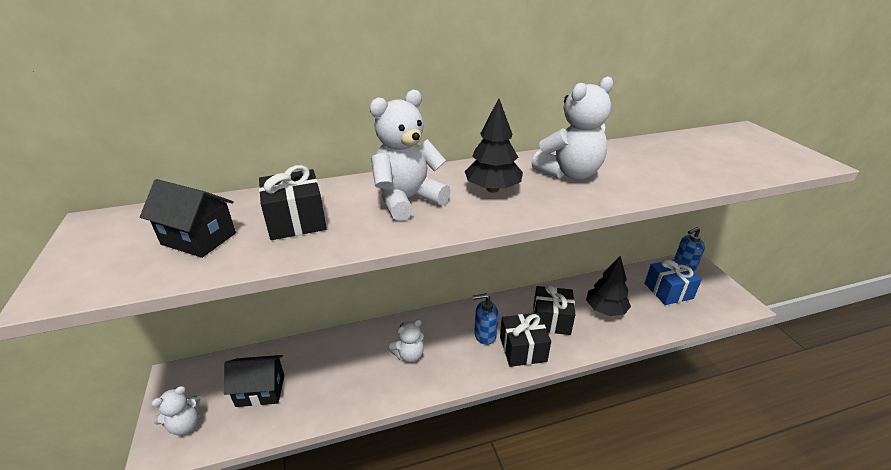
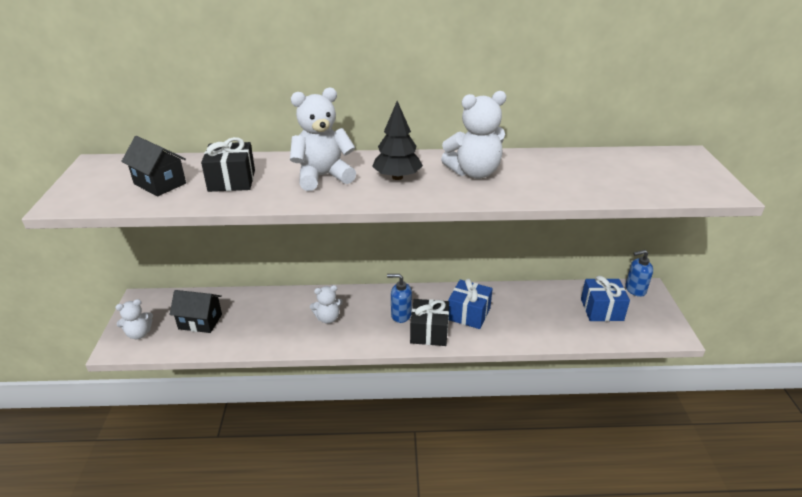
camera: 15 degrees right, 0 degrees up
(551, 320) = (468, 314): black gift -> blue gift
(605, 310) = (526, 314): black tree -> none

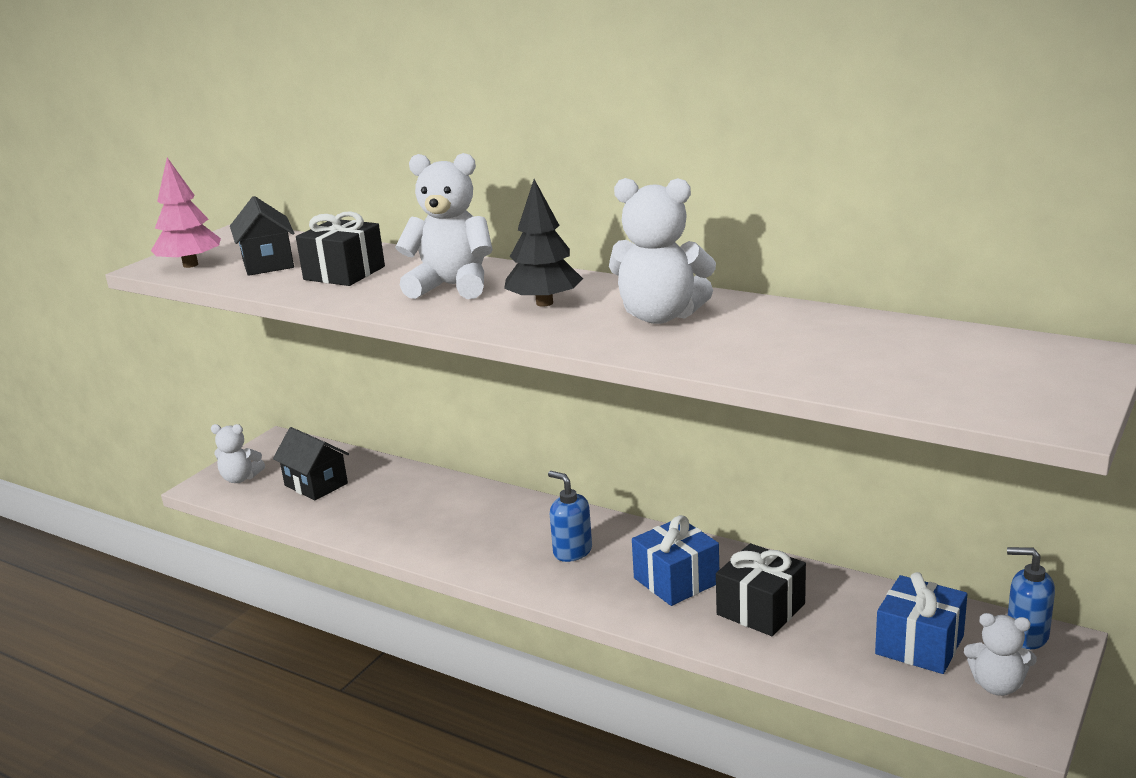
camera: 35 degrees right, 10 degrees down
(93, 196) = (190, 265): none -> pink tree
(328, 318) = (469, 526): white teddy bear -> white teddy bear (997, 685)
(429, 332) = (589, 586): black gift -> black gift (760, 609)

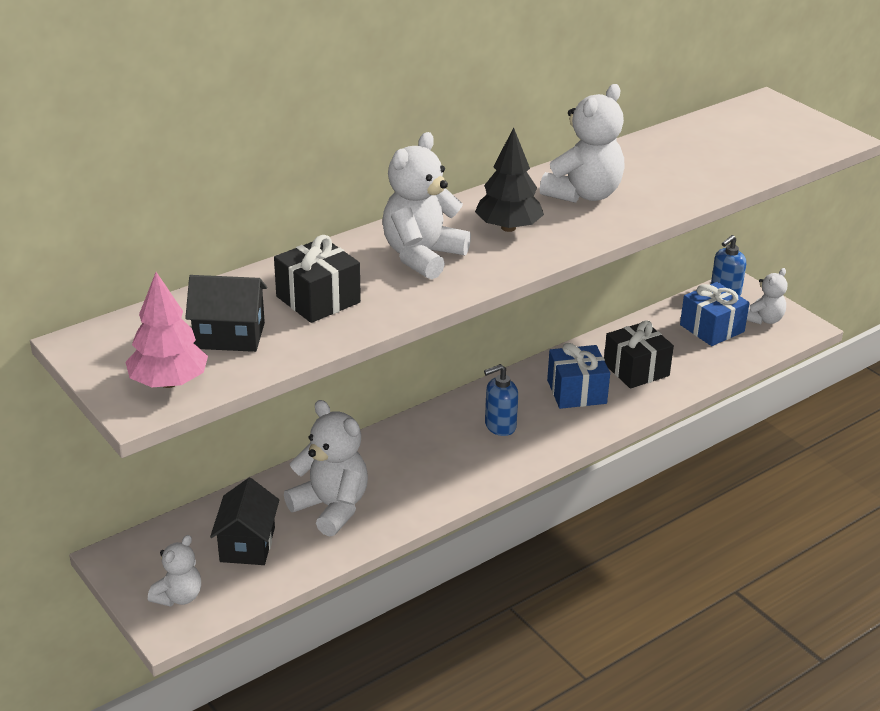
camera: 70 degrees left, 10 degrees up
(316, 484) = (247, 544): black house -> black house turned 60 degrees counterclockwise
(385, 504) = (331, 507): none -> white teddy bear

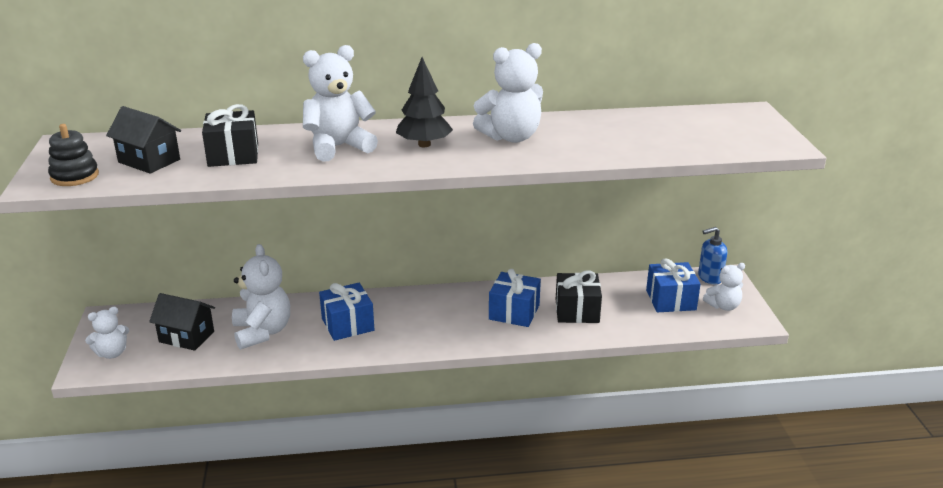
camera: 30 degrees right, 5 degrees down
(169, 382) = (74, 176): pink tree -> black stacking toy
(247, 544) = (186, 336): black house -> black house turned 75 degrees clockwise
(417, 465) = (347, 324): none -> blue gift
(500, 426) = (432, 317): blue soap dispenser -> none

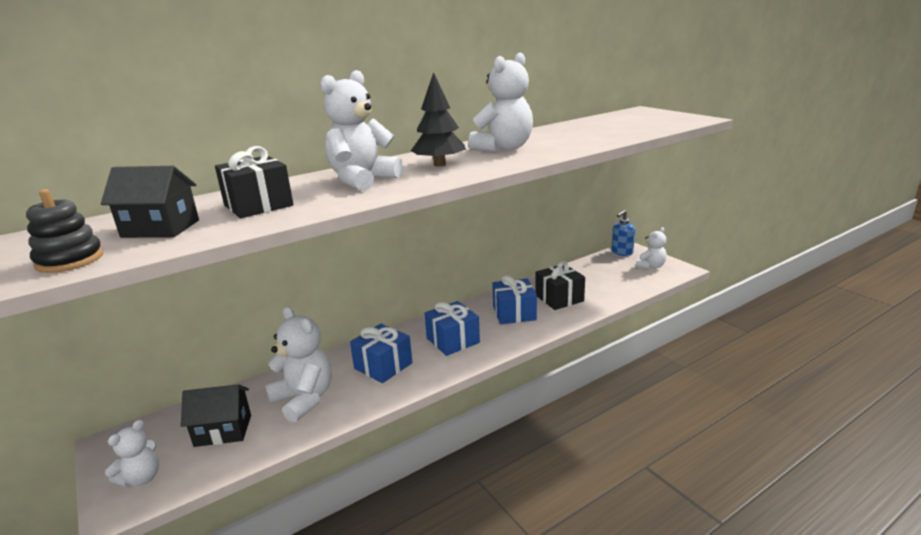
camera: 25 degrees left, 5 degrees down
(671, 300) = (614, 272): blue gift -> blue gift (453, 340)

